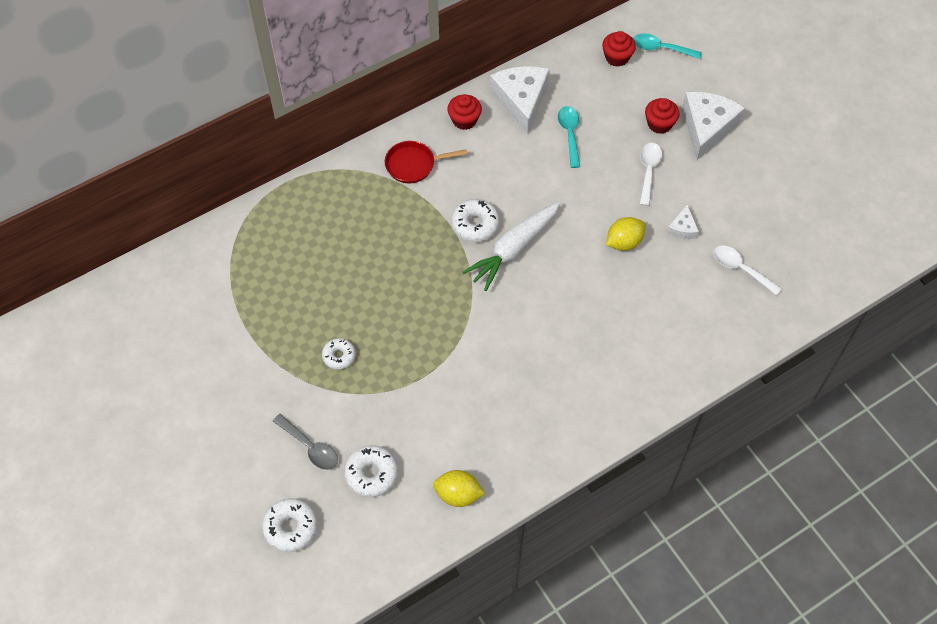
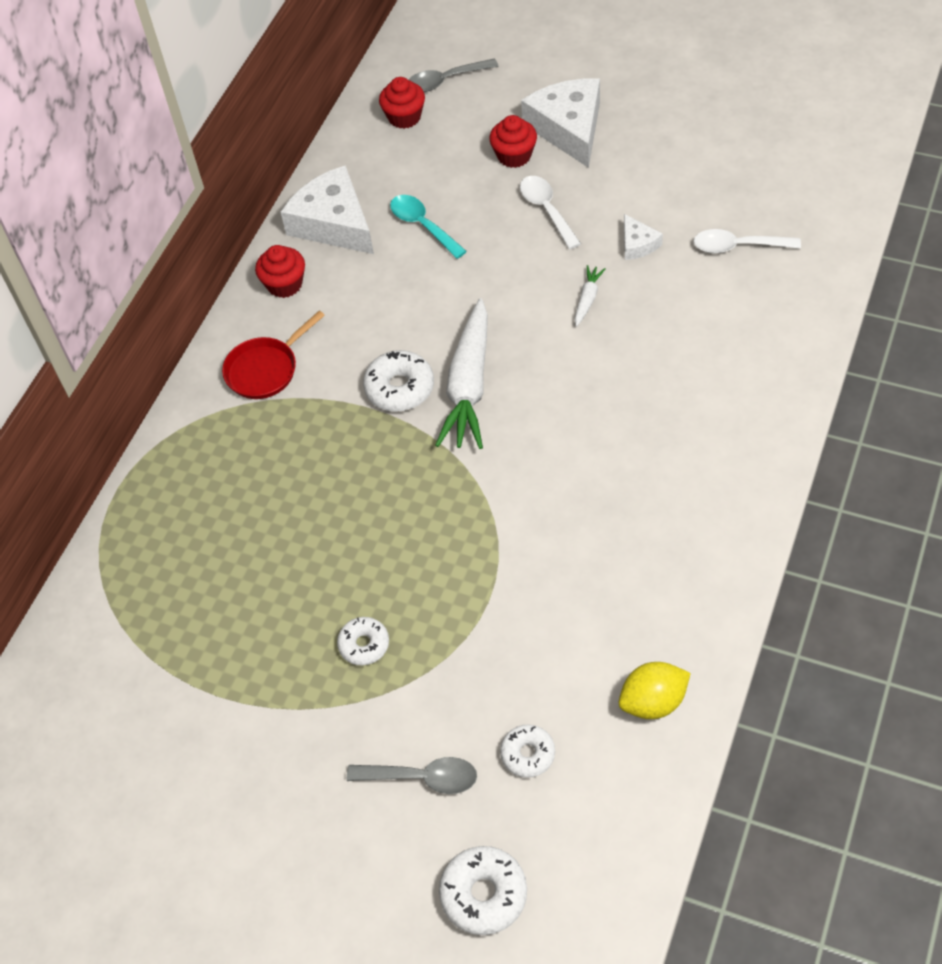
camera: 30 degrees left, 5 degrees down
(371, 474) = (528, 754): white donut -> white donut, size x0.66
(624, 242) = (587, 299): yellow lemon -> white carrot
(661, 48) = (445, 81): turquoise spoon -> grey spoon

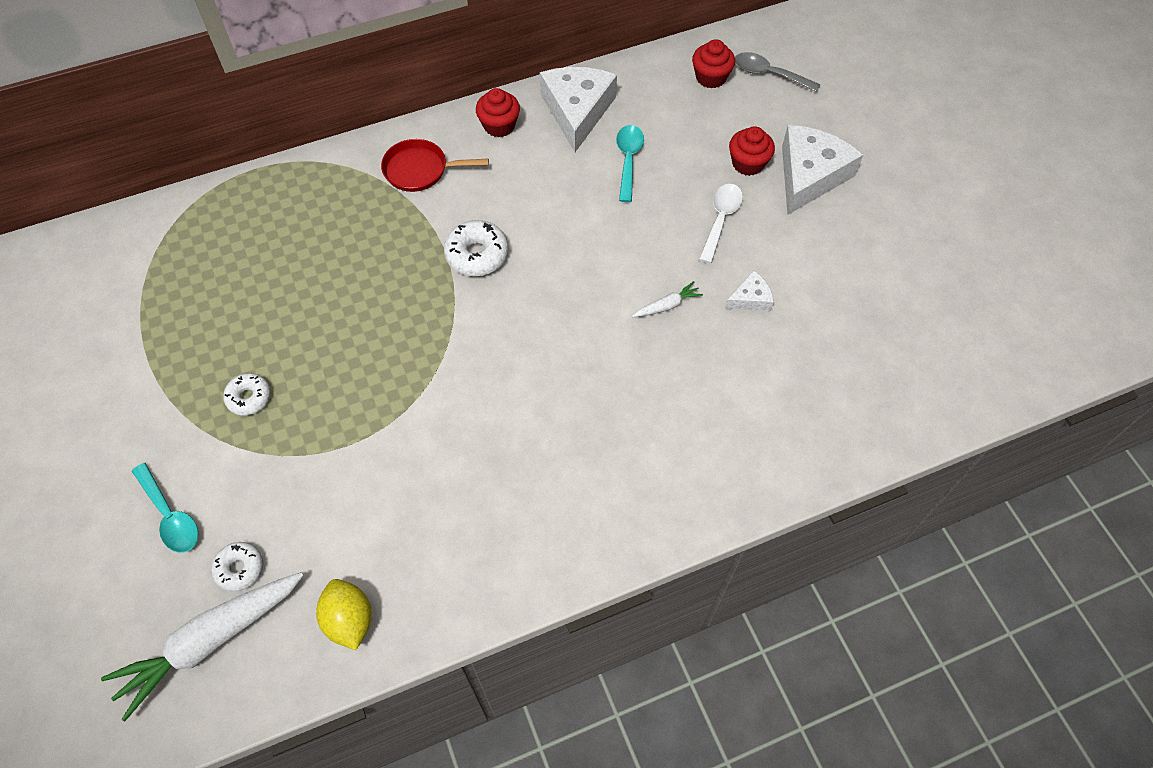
camera: 40 degrees right, 5 degrees up
(422, 778) = (170, 516): grey spoon -> turquoise spoon
(469, 385) = (518, 293): white carrot -> white carrot (210, 641)
(484, 894) = (105, 627): white donut -> none
(637, 244) = (750, 298): white cheese -> white cheese turned 135 degrees counterclockwise
(653, 702) = (349, 620): yellow lemon -> yellow lemon turned 45 degrees clockwise
(738, 246) = (819, 365): white spoon -> none

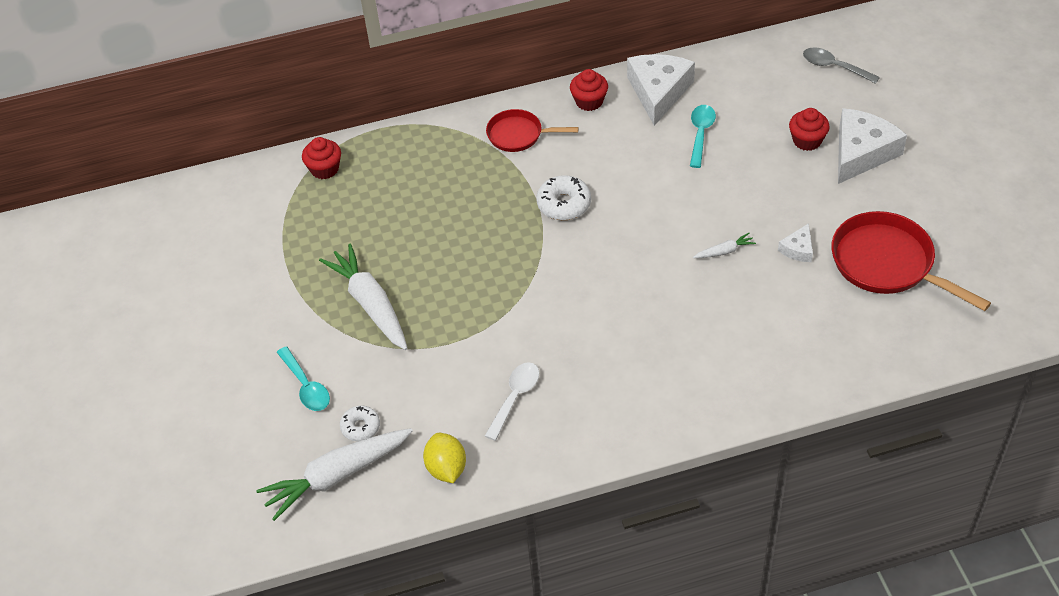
camera: 10 degrees right, 10 degrees down
(249, 397) = (370, 304): white donut -> white carrot
(710, 77) = (780, 68): red cupcake -> red cupcake (324, 169)
(720, 220) = (778, 185): white spoon -> white spoon (515, 397)
(750, 298) = (798, 249): white cheese -> white cheese turned 135 degrees clockwise
(854, 312) = (888, 264): none -> red pan

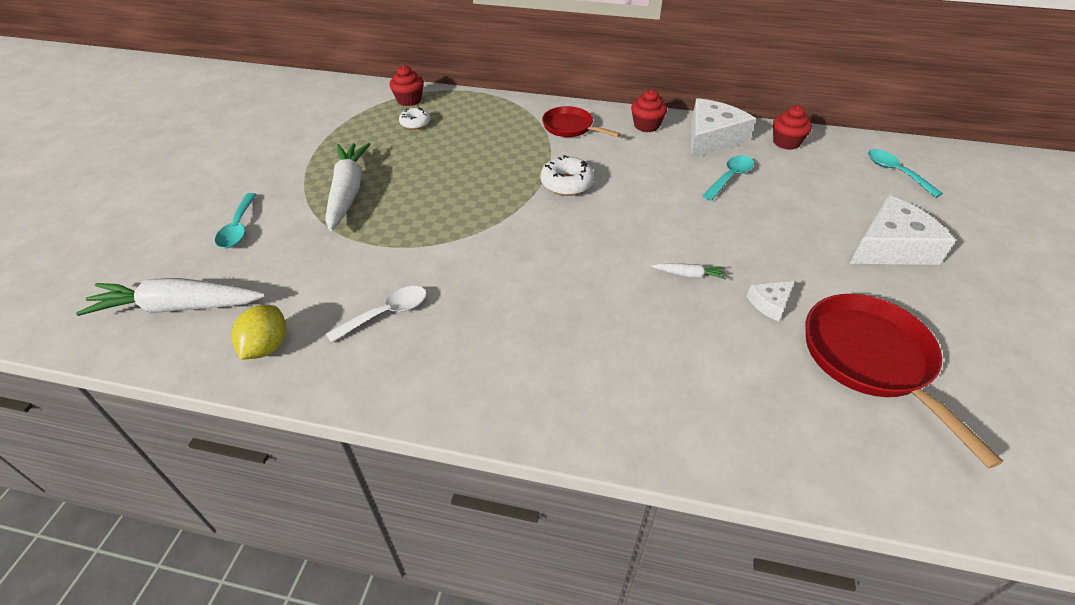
camera: 25 degrees right, 5 degrees down
(360, 427) = (240, 277): white donut -> white donut (415, 123)
(807, 140) = (835, 217): red cupcake -> red cupcake (786, 142)
(834, 67) = (895, 172): grey spoon -> turquoise spoon

